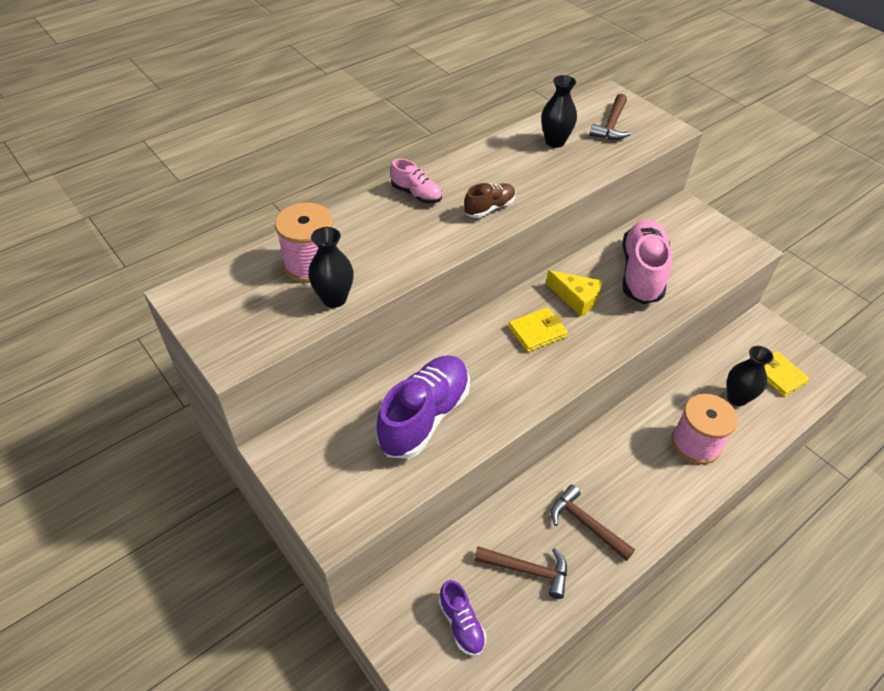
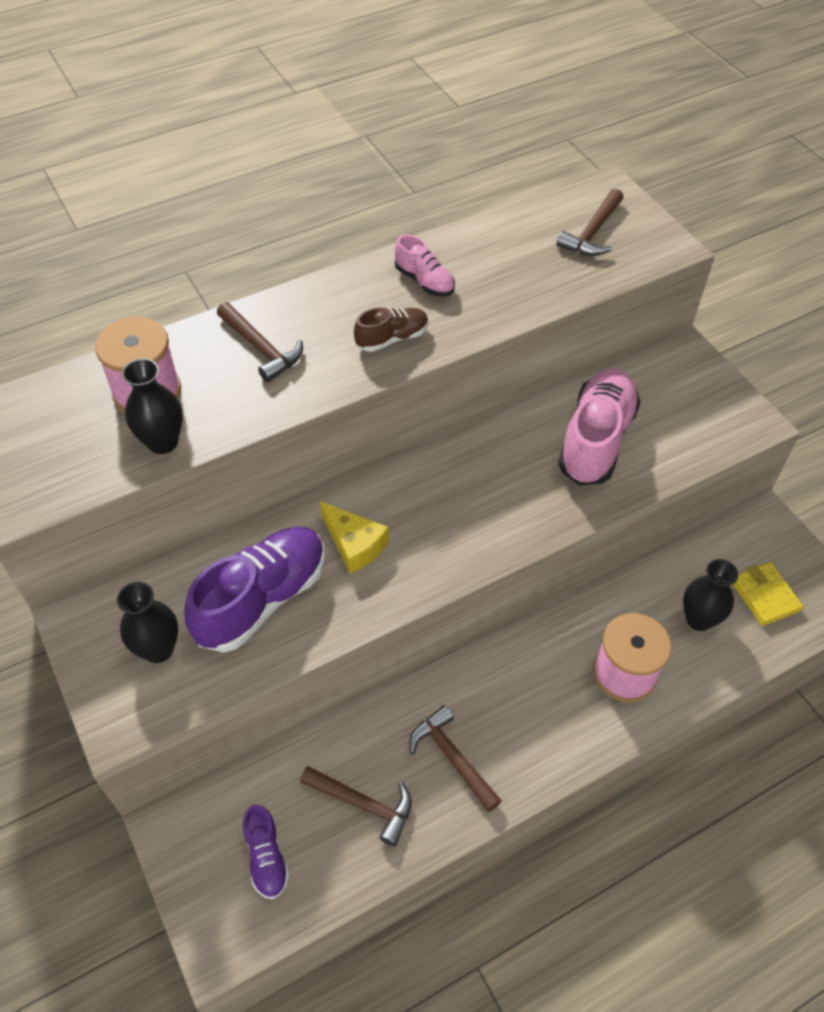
camera: 10 degrees right, 5 degrees up
(392, 225) = (261, 348): none -> brown hammer
(416, 194) = (305, 309): pink shoe -> pink shoe (424, 281)
(537, 332) = (435, 505): yellow wallet -> none
(555, 142) = (508, 250): black vase -> black vase (158, 649)
(576, 298) = (499, 465): yellow cheese -> yellow cheese (354, 544)

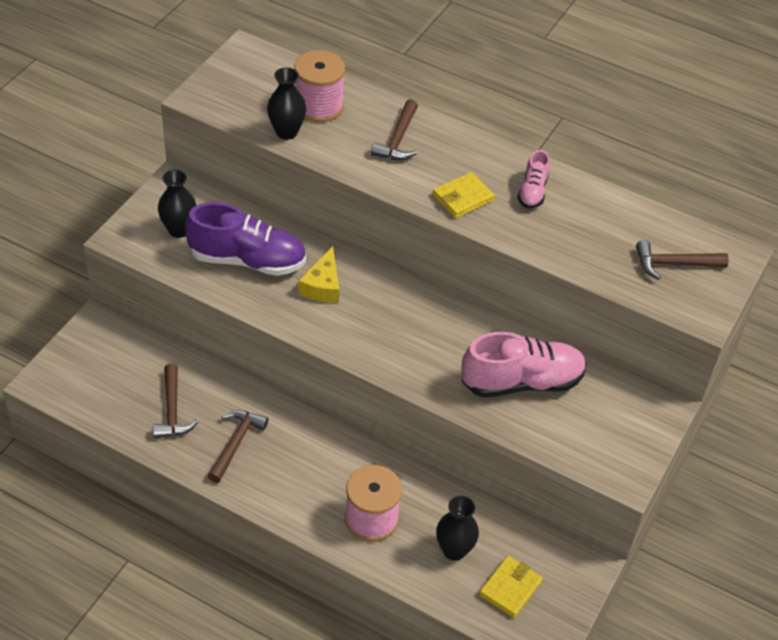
camera: 55 degrees right, 5 degrees down
(266, 857) = (108, 378): purple shoe -> none
(392, 338) = (462, 198): brown shoe -> yellow wallet

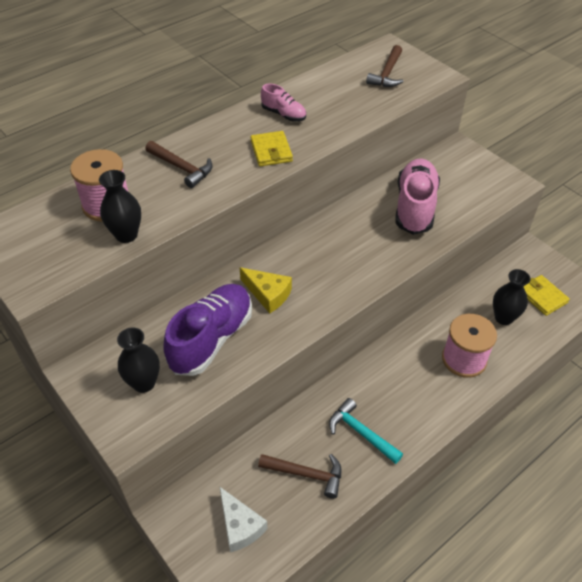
camera: 65 degrees left, 0 degrees up
(103, 375) = (240, 526): none -> white cheese
(236, 443) = (361, 433): brown hammer -> turquoise hammer

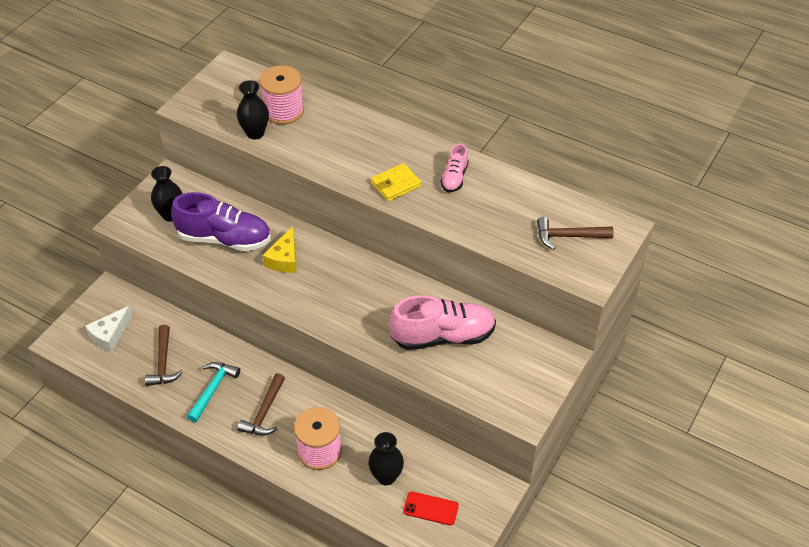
camera: 70 degrees right, 0 degrees up
(182, 168) = (346, 137): brown hammer -> brown hammer (264, 412)
(542, 297) = (430, 508): yellow wallet -> red phone

